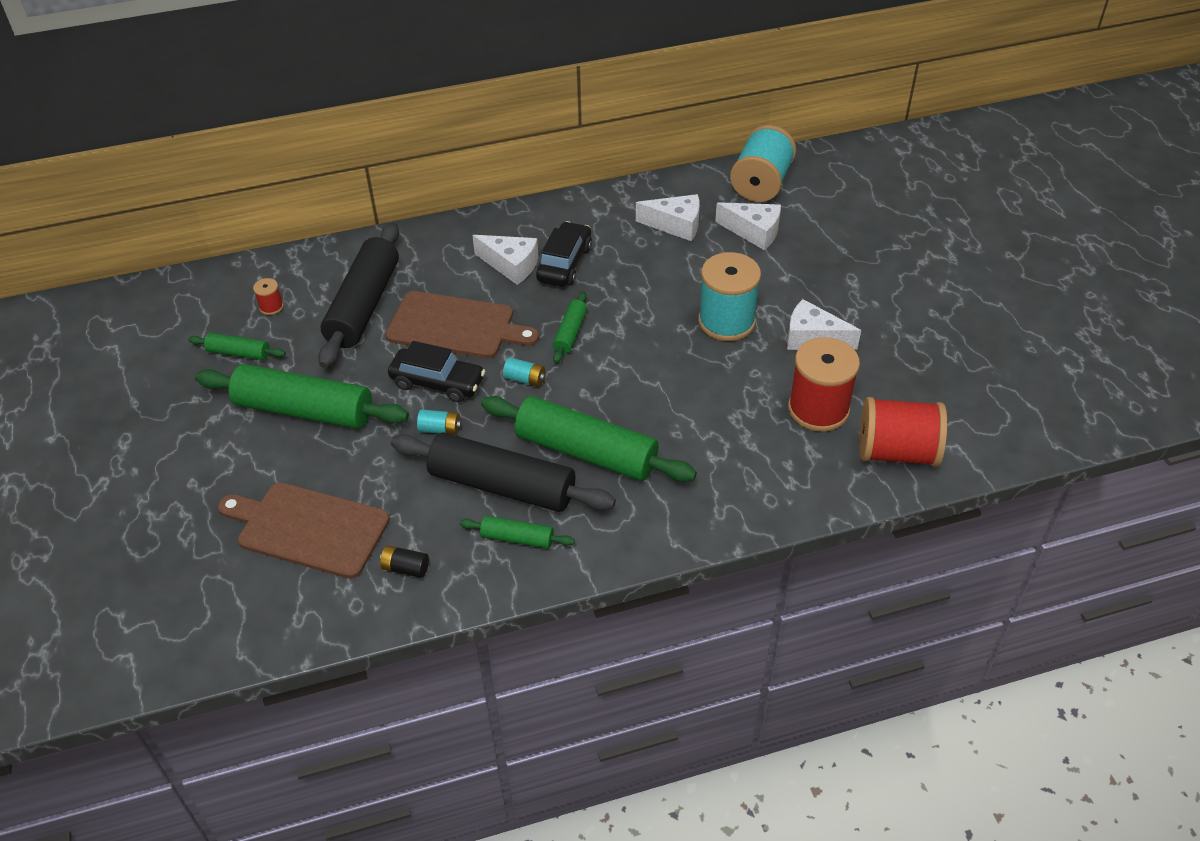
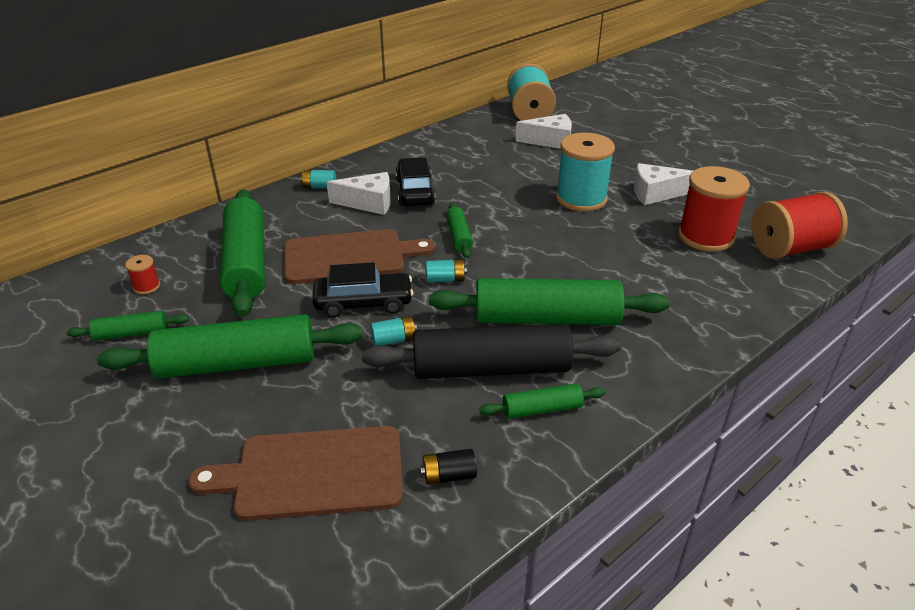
camera: 25 degrees left, 10 degrees down
(364, 305) = (246, 262): black rolling pin -> green rolling pin
(477, 231) = (319, 187): none -> turquoise battery
(676, 225) = (486, 149): white cheese -> none

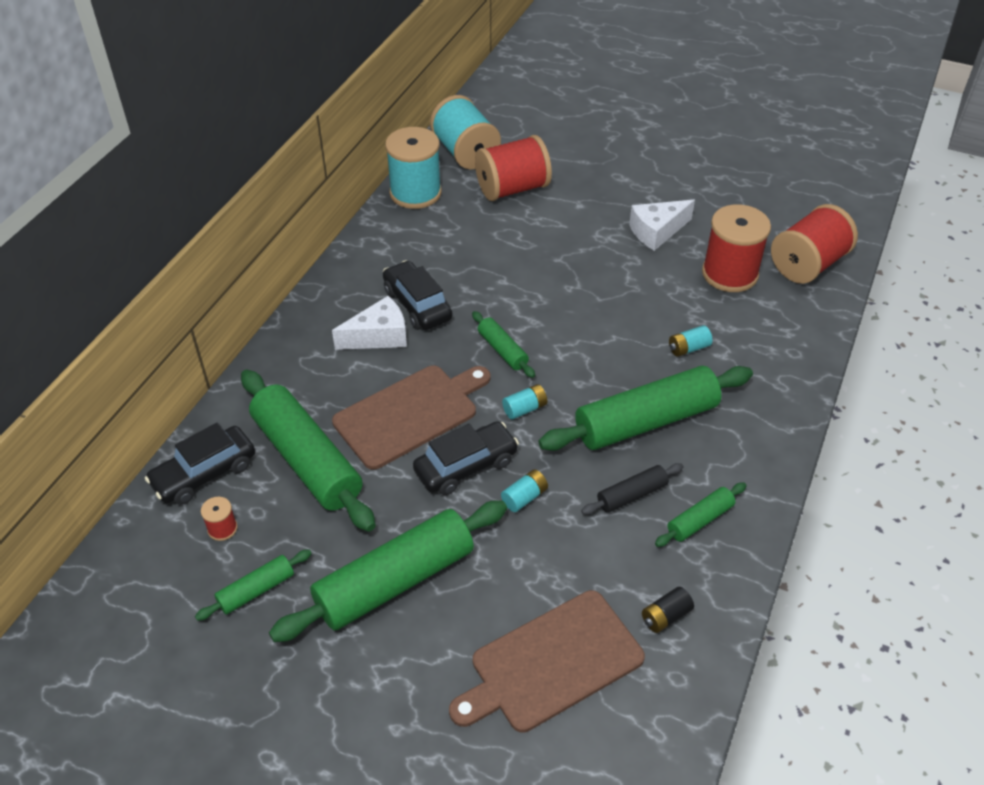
camera: 25 degrees left, 10 degrees up
(167, 250) = (204, 474): none -> black car
(319, 187) = (308, 331): turquoise battery -> turquoise battery (688, 348)
(491, 368) = (632, 495): black rolling pin -> black rolling pin, size x0.48
(550, 141) = (512, 189): white cheese -> red spool
(581, 198) = (590, 261): turquoise spool -> turquoise spool (415, 193)

